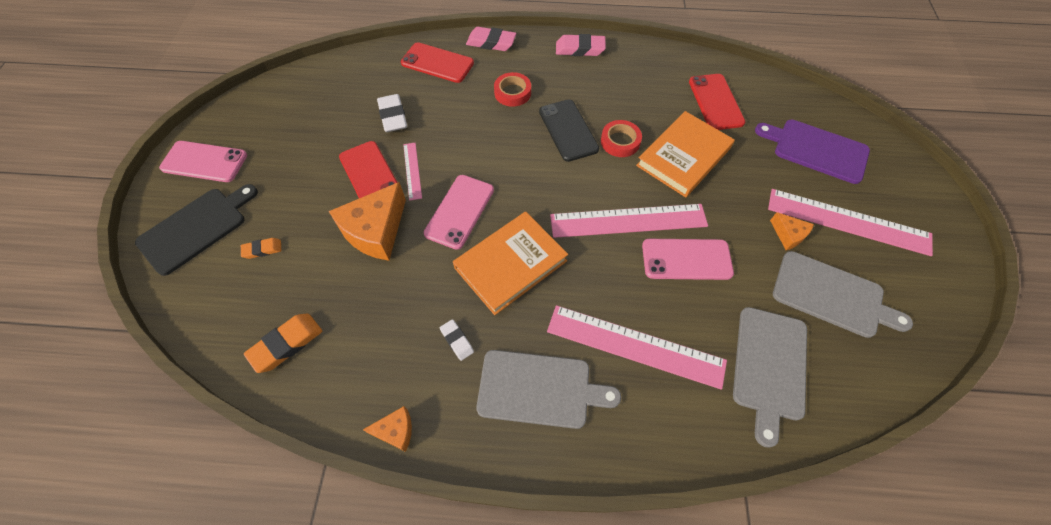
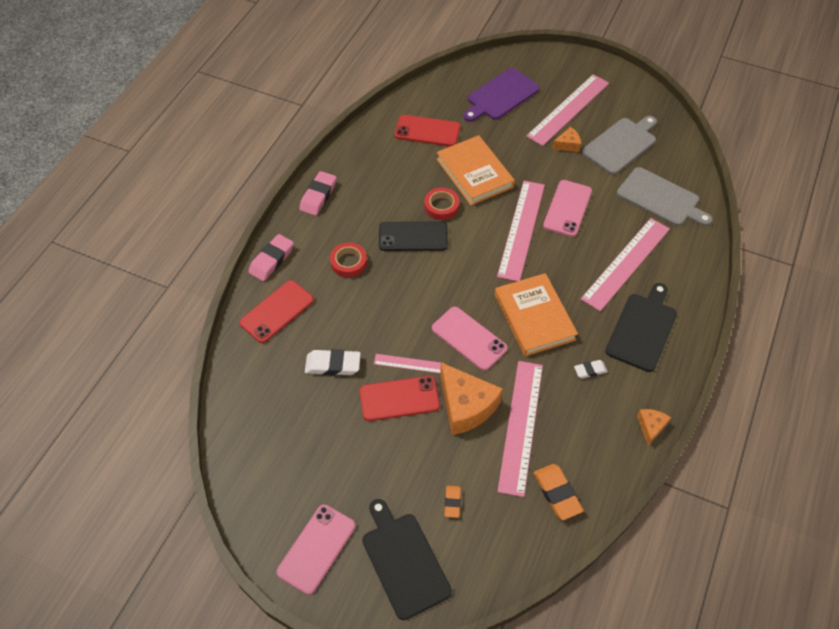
camera: 70 degrees left, 5 degrees down
(363, 287) = (521, 426): none -> pink ruler
(539, 389) = (642, 329): grey cutting board -> black cutting board

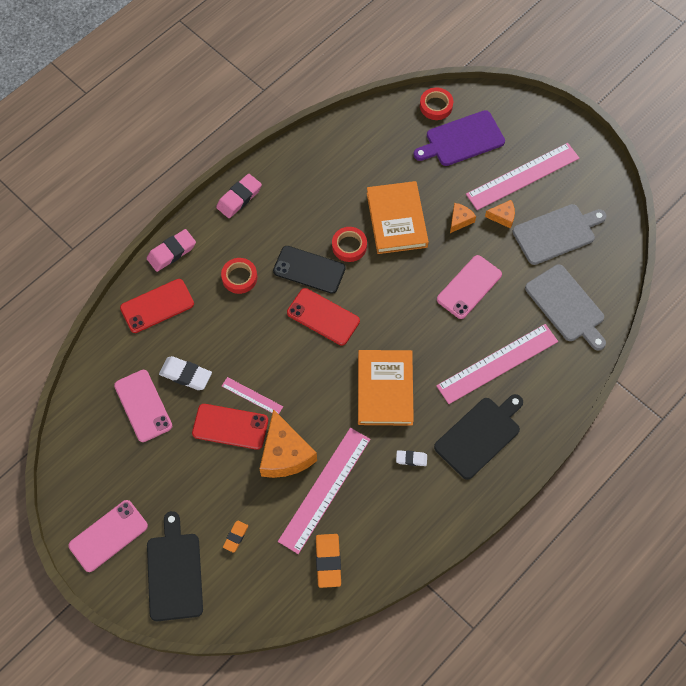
camera: 20 degrees right, 10 degrees up
(427, 131) = (371, 158): red phone -> red phone (323, 317)
(465, 76) = (436, 106): none -> red tape
(469, 338) = (316, 390): pink phone -> pink phone (143, 405)
(521, 229) = (414, 295): pink ruler -> none
(651, 427) = (440, 531): orange cheese -> orange cheese (460, 220)

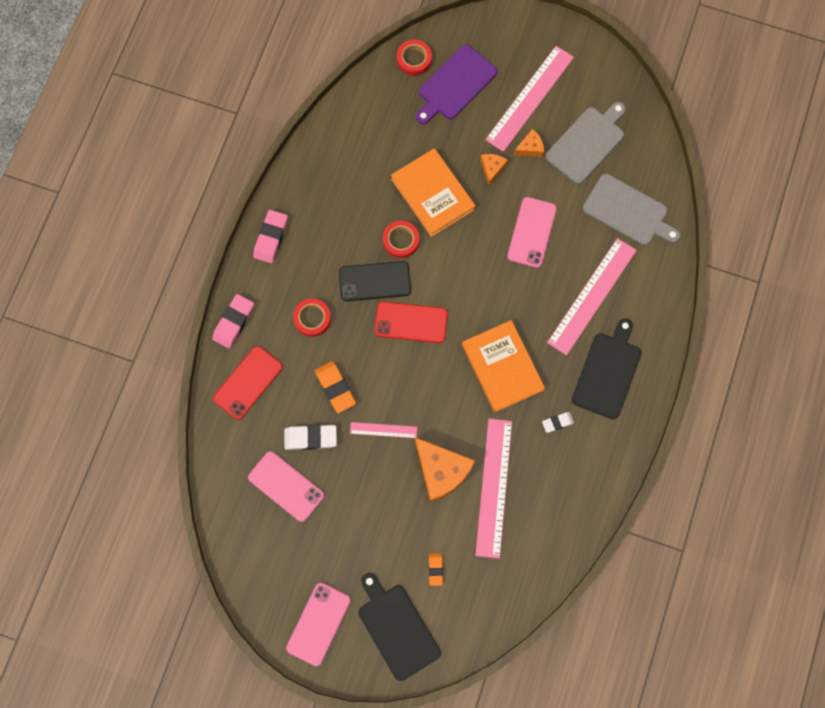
camera: 25 degrees left, 10 degrees up
(230, 426) = (378, 468): red phone -> none
(328, 561) = (529, 552): orange eraser -> orange eraser (335, 388)

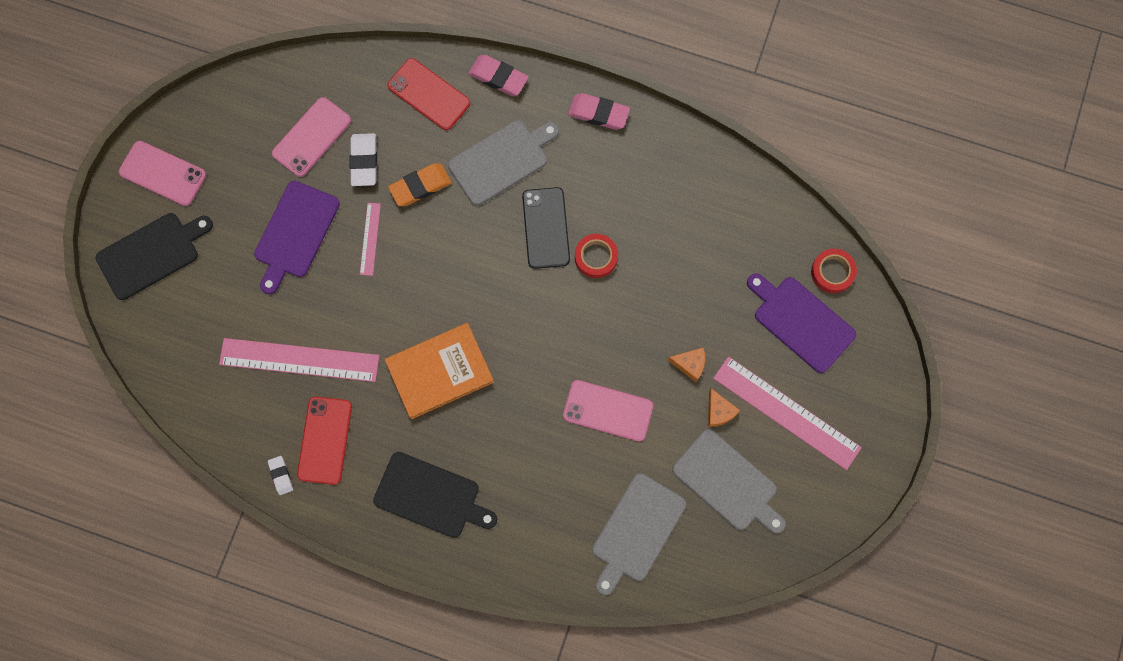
camera: 90 degrees right, 0 degrees up
(312, 318) = (501, 160): red tape -> grey cutting board
(378, 496) = (295, 233): none -> purple cutting board
(411, 322) = (495, 269): red phone -> red phone (324, 440)
(432, 194) = (655, 294): orange book -> none
(435, 569) = (212, 295): orange eraser -> none
(441, 471) = (321, 302): orange cheese -> none
(557, 422) = (372, 434): white eraser -> white eraser (281, 475)
(591, 296) = (526, 481): pink ruler -> none

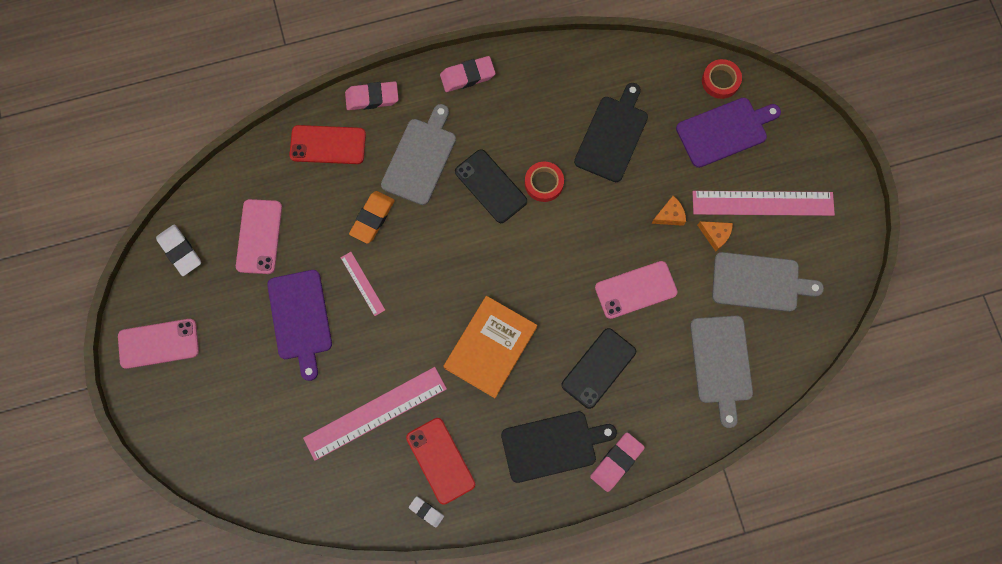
camera: 35 degrees left, 0 degrees up
(151, 254) = (196, 412): black cutting board -> black cutting board (612, 135)
(364, 161) = (314, 228): white eraser -> white eraser (180, 251)
(476, 551) = (616, 462): none -> pink eraser
(522, 457) = (598, 368): none -> black phone
(801, 321) = (724, 131): purple cutting board -> purple cutting board turned 150 degrees clockwise

